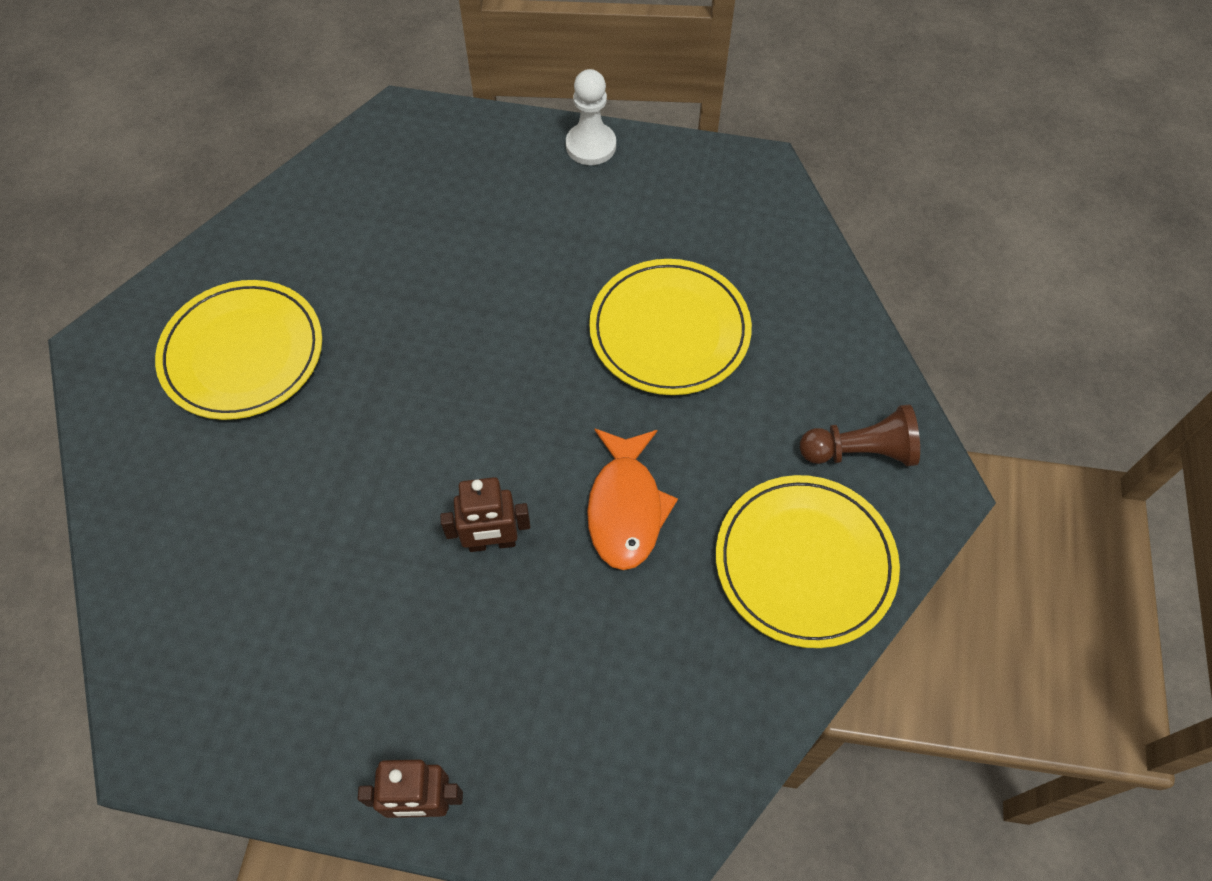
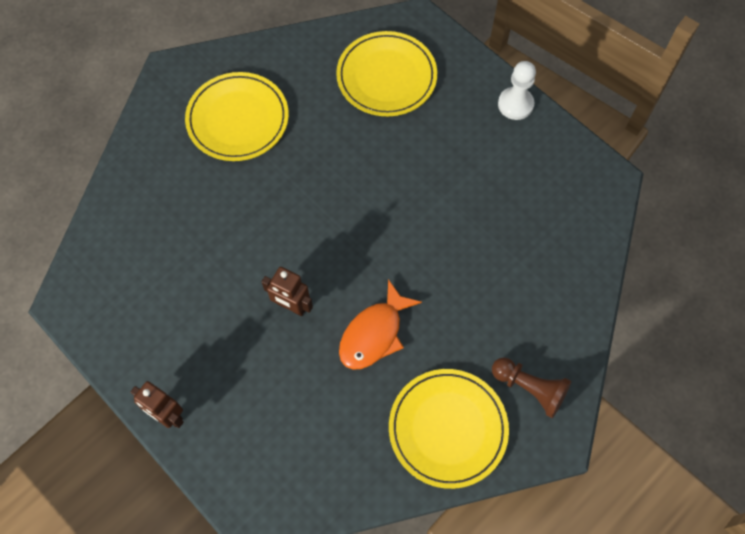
camera: 35 degrees right, 5 degrees up
(669, 331) = (475, 248): yellow plate -> yellow plate (386, 77)

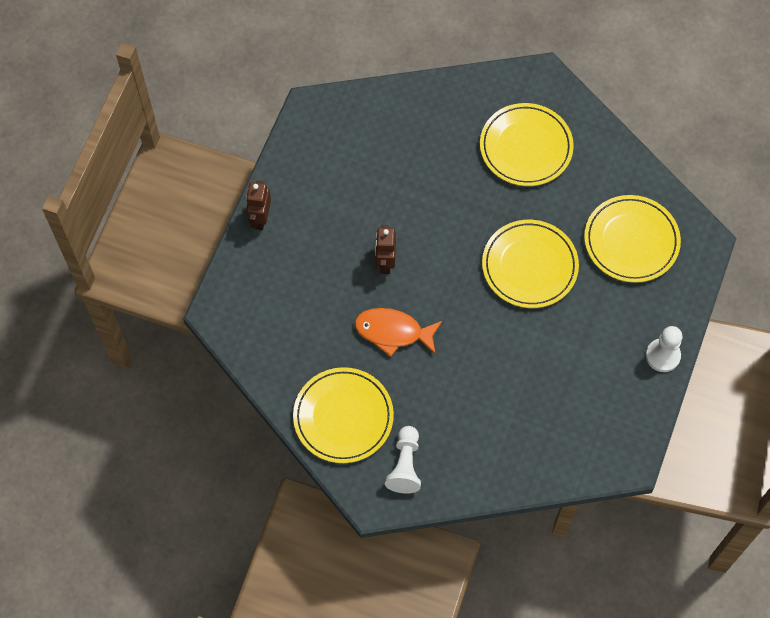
camera: 65 degrees right, 0 degrees up
(367, 173) = (529, 266): none -> yellow plate
(530, 388) = (405, 465): brown pawn -> white pawn

